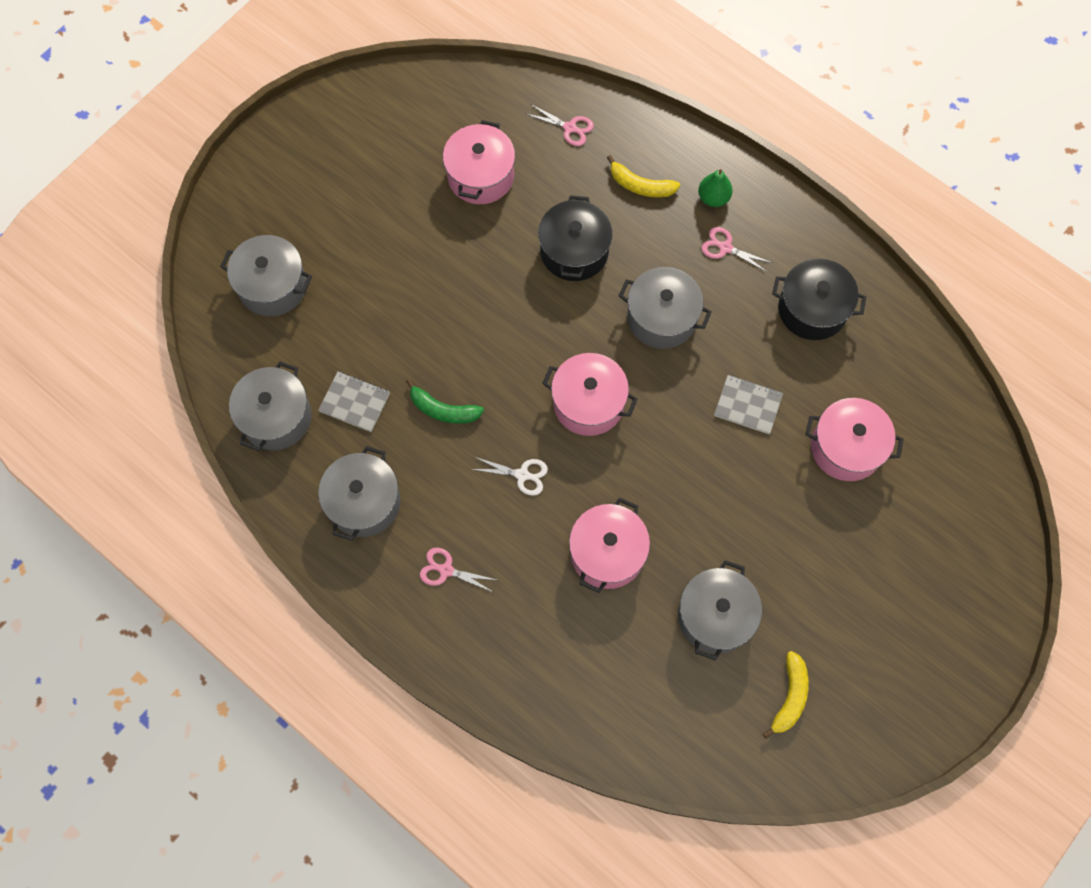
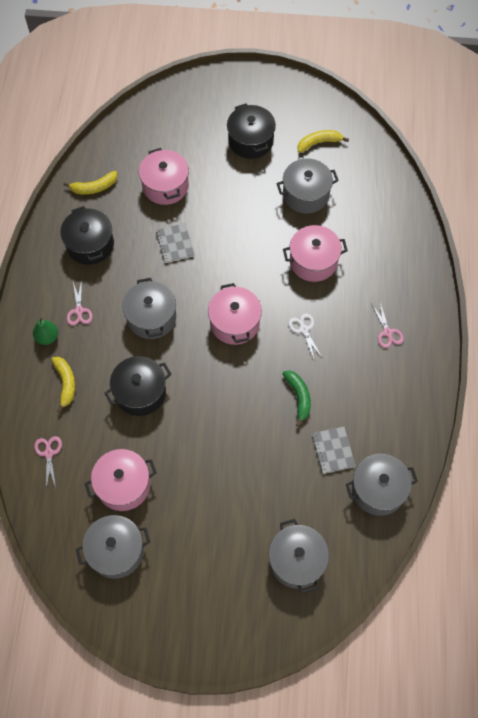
camera: 125 degrees left, 5 degrees down
(364, 502) = (386, 401): grey pot -> grey pot (116, 551)
(853, 605) = (250, 141): none -> black pot
(899, 362) = (94, 187): none -> yellow banana

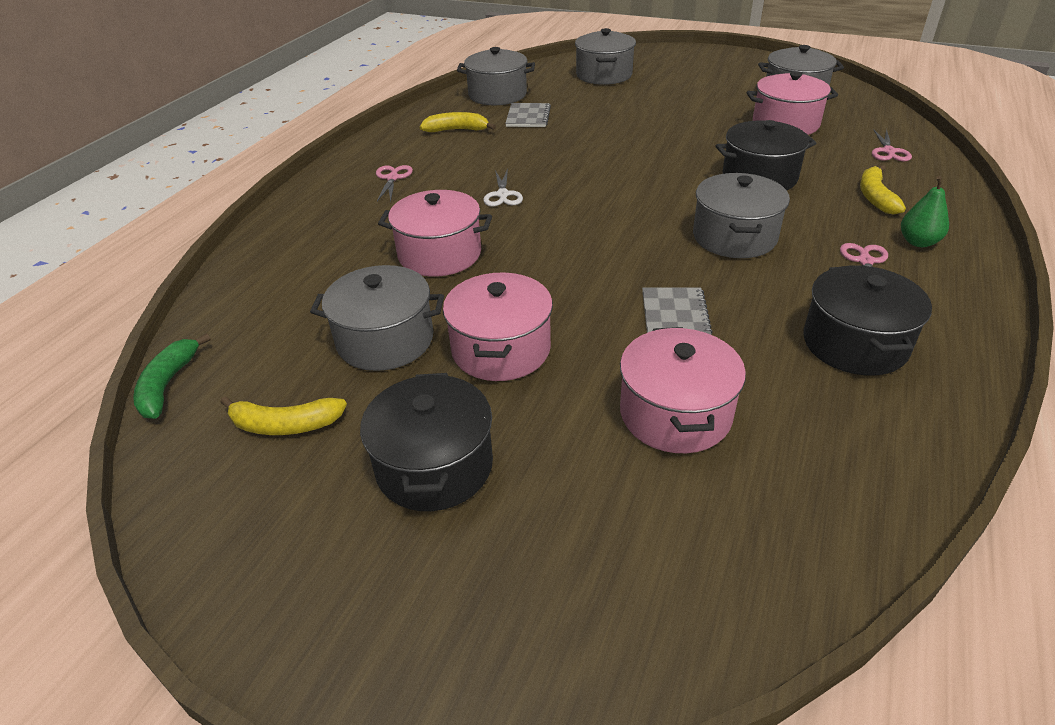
camera: 160 degrees left, 25 degrees down
(94, 187) = (857, 447): yellow banana -> yellow banana (457, 130)
(234, 323) = (601, 214): pink pot -> pink pot (501, 349)
(298, 397) = (545, 150): green banana -> green banana (168, 385)

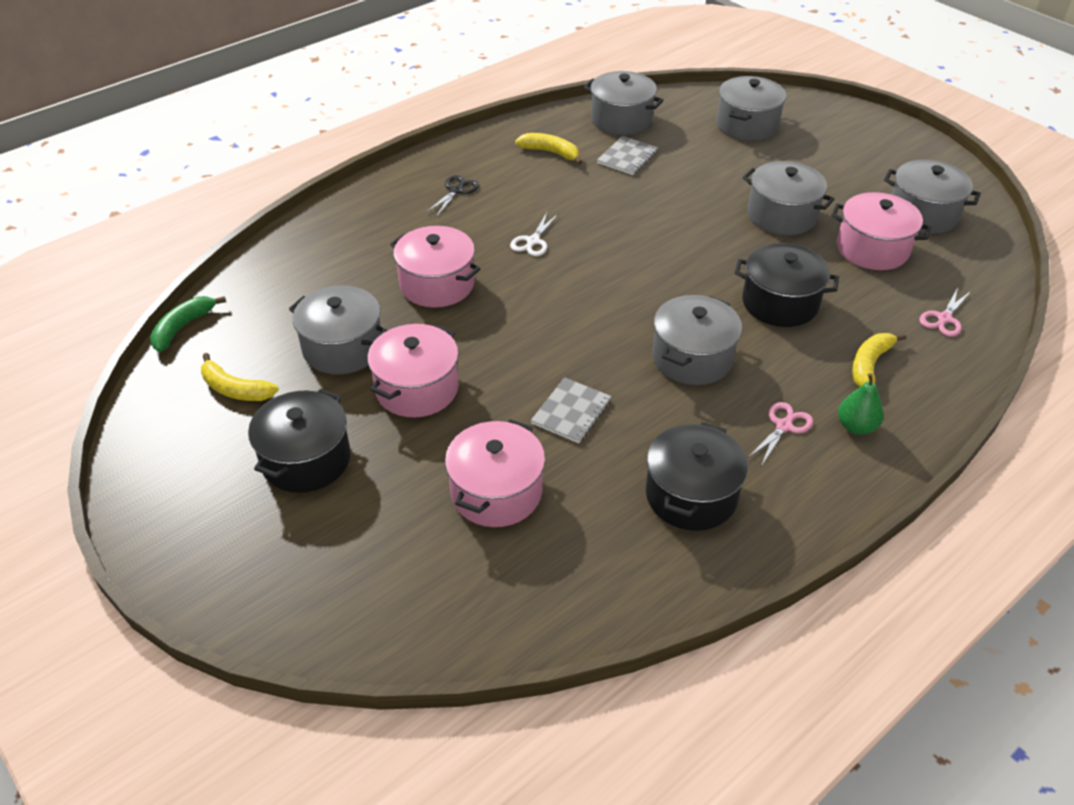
camera: 25 degrees right, 5 degrees up
(392, 178) = (456, 191): pink scissors -> black scissors
(694, 122) = (781, 215): none -> grey pot

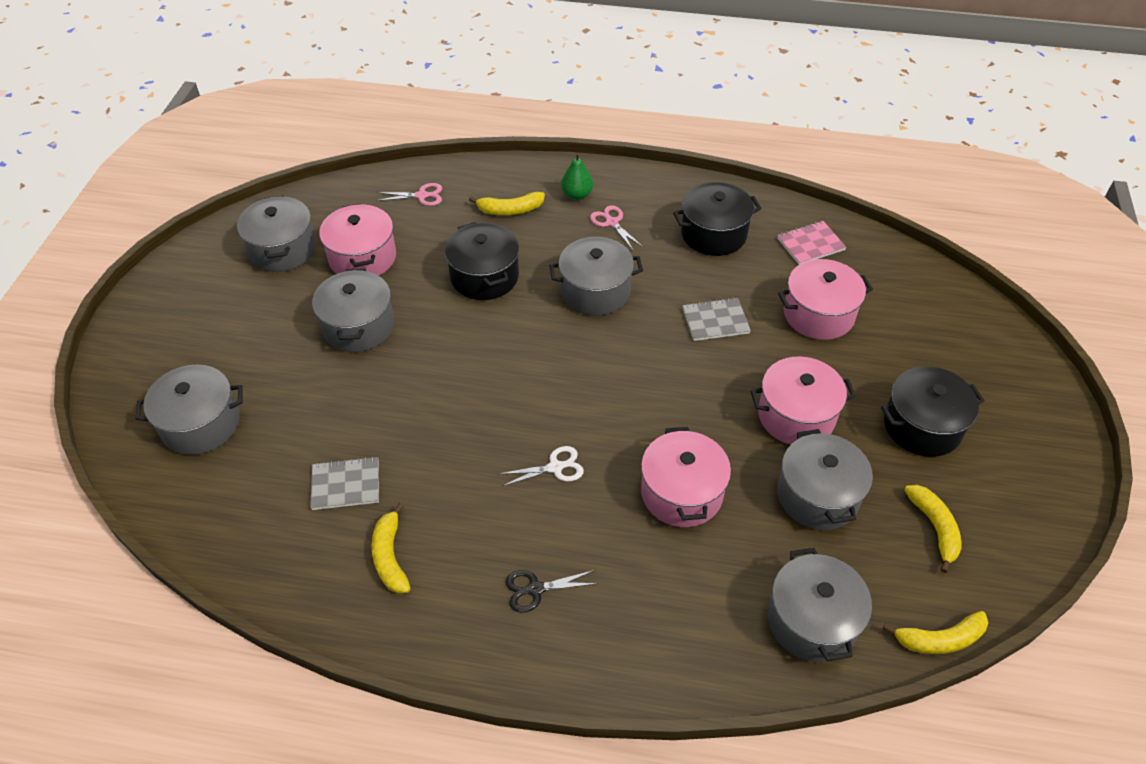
camera: 130 degrees left, 5 degrees up
(183, 327) = (939, 639): green banana -> yellow banana
(594, 569) = (810, 244): none -> pink notebook
(621, 120) = (266, 537): grey pot -> grey pot (811, 621)
(784, 426) = (612, 222): pink scissors -> pink scissors turned 60 degrees clockwise

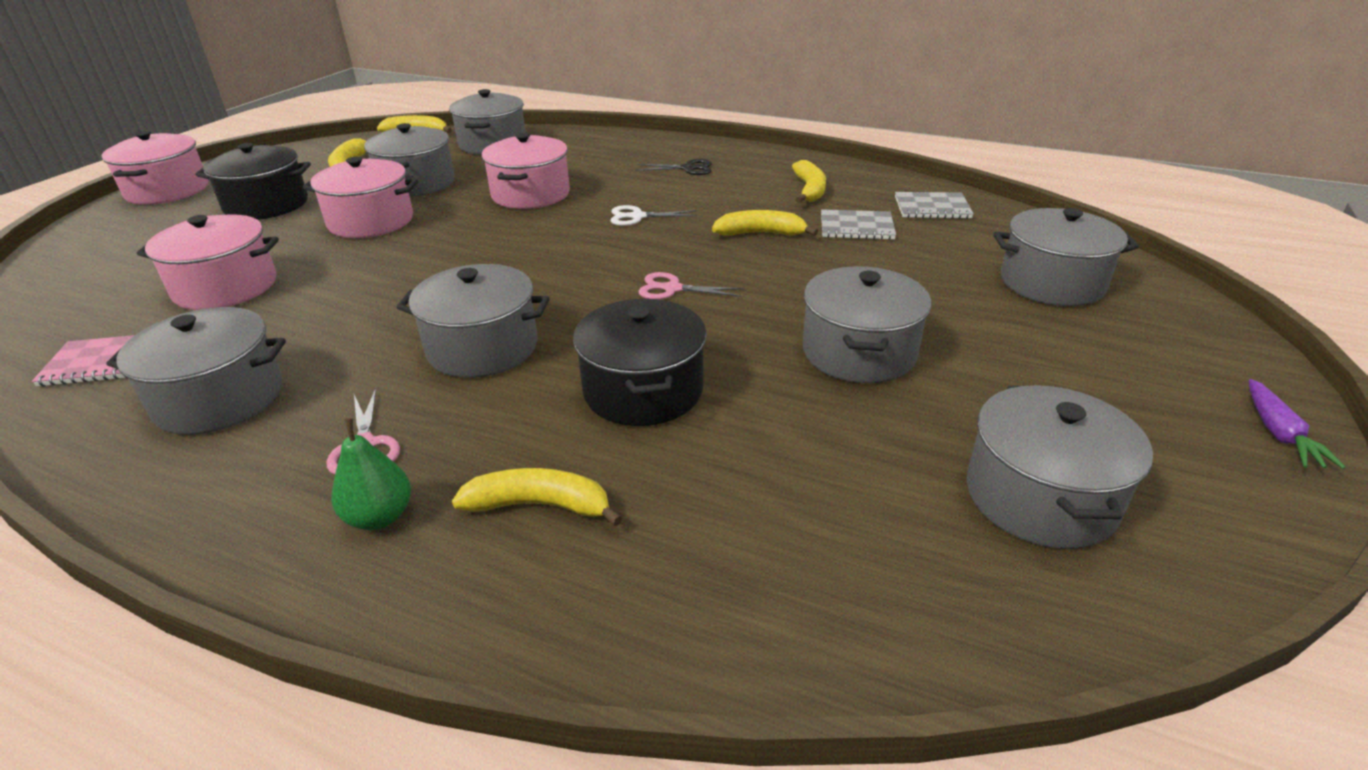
camera: 165 degrees left, 15 degrees down
(140, 304) = (1279, 434): none -> purple carrot
(362, 257) = (863, 454): pink pot -> pink pot (167, 191)
(421, 196) = (728, 580): pink scissors -> pink scissors (672, 289)
(434, 457) = (761, 234): none -> yellow banana
(713, 234) = (219, 398): black pot -> grey pot
(715, 321) = (356, 297): grey notebook -> grey notebook (932, 207)

